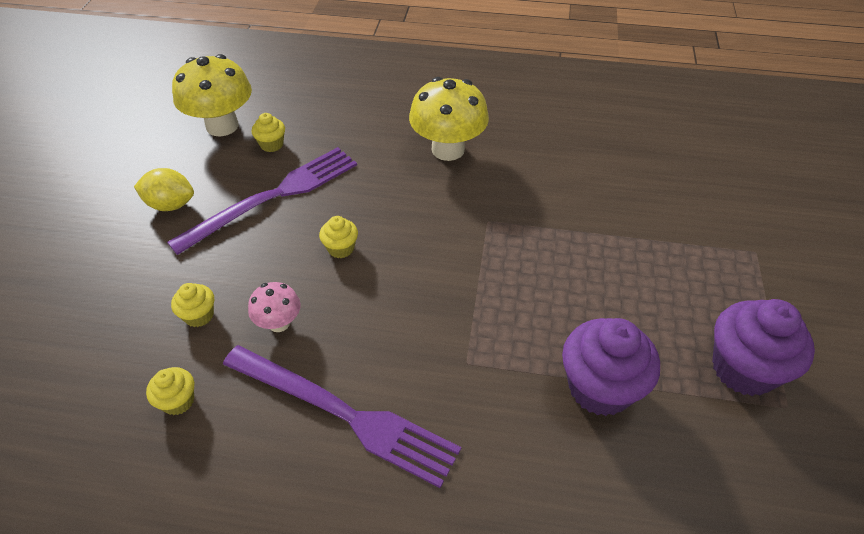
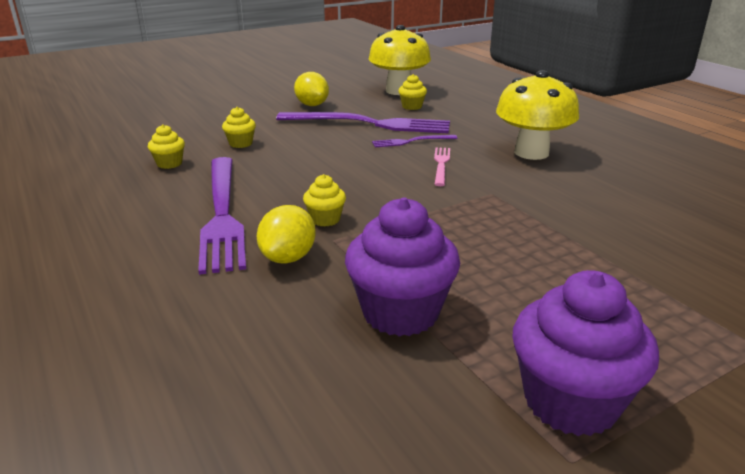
camera: 50 degrees right, 20 degrees down
(279, 323) = (269, 165): pink mushroom -> none
(341, 248) = (364, 157): yellow cupcake -> yellow cupcake (325, 219)
(345, 198) = (411, 141): none -> purple fork
(410, 212) = (441, 164): none -> pink fork
(468, 409) = (288, 257): none -> yellow lemon

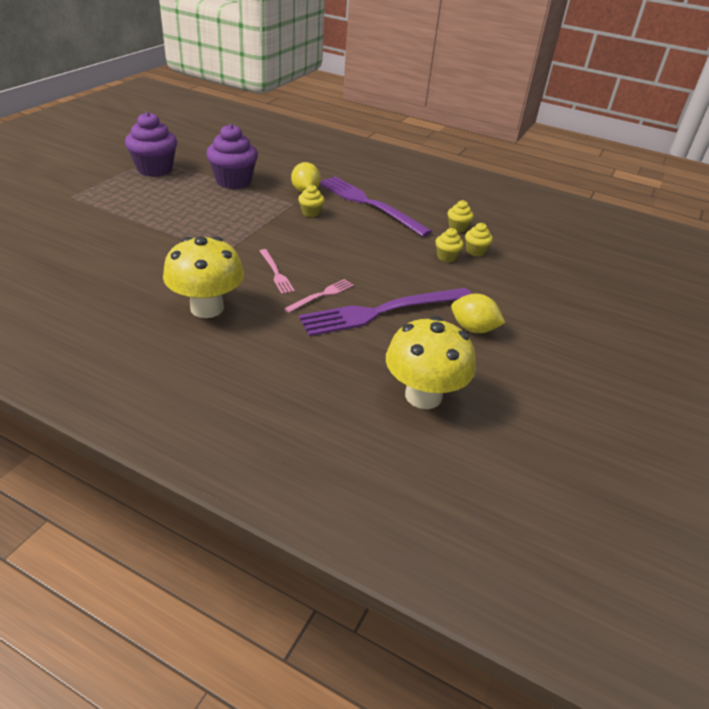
camera: 145 degrees right, 10 degrees up
(411, 141) = (321, 295): purple fork -> pink fork
(412, 106) = (373, 359): yellow cupcake -> yellow cupcake (475, 251)

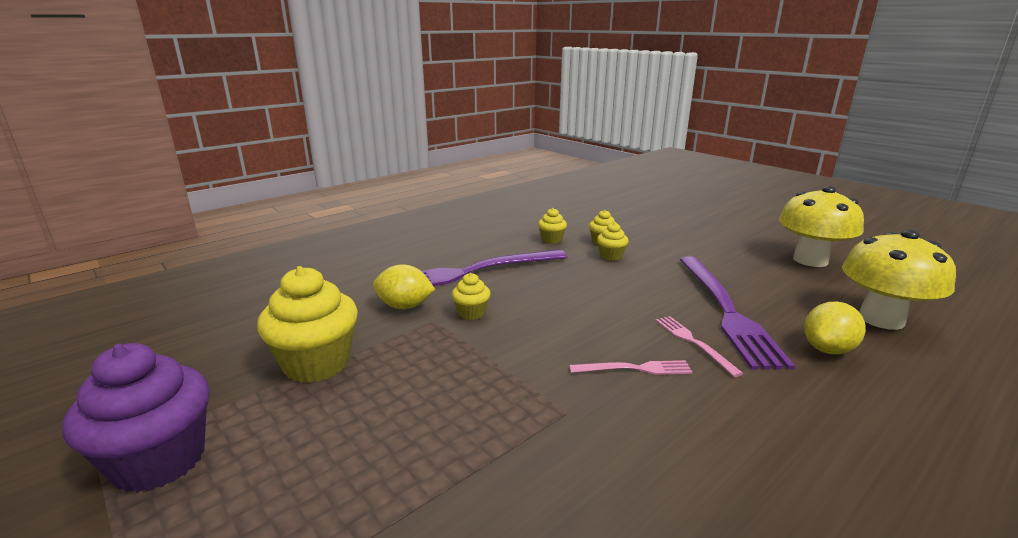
camera: 65 degrees left, 15 degrees down
(207, 308) = (741, 454): yellow mushroom -> yellow mushroom (810, 260)
(233, 181) = (317, 363): purple cupcake -> yellow cupcake
(473, 329) = (749, 272): yellow lemon -> yellow lemon (827, 349)

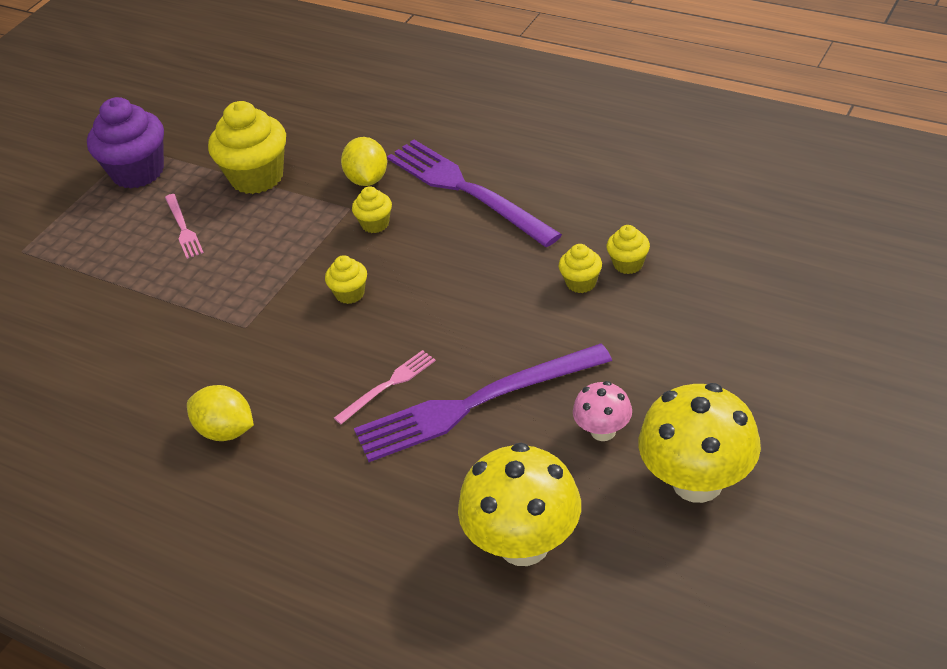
camera: 75 degrees right, 20 degrees up
(551, 239) = (604, 219): yellow cupcake -> yellow cupcake (350, 293)
(634, 369) = (322, 353): pink fork -> pink fork (183, 228)
(762, 275) = (603, 431): none -> pink mushroom
(827, 349) = (421, 489): yellow lemon -> yellow lemon (226, 431)

